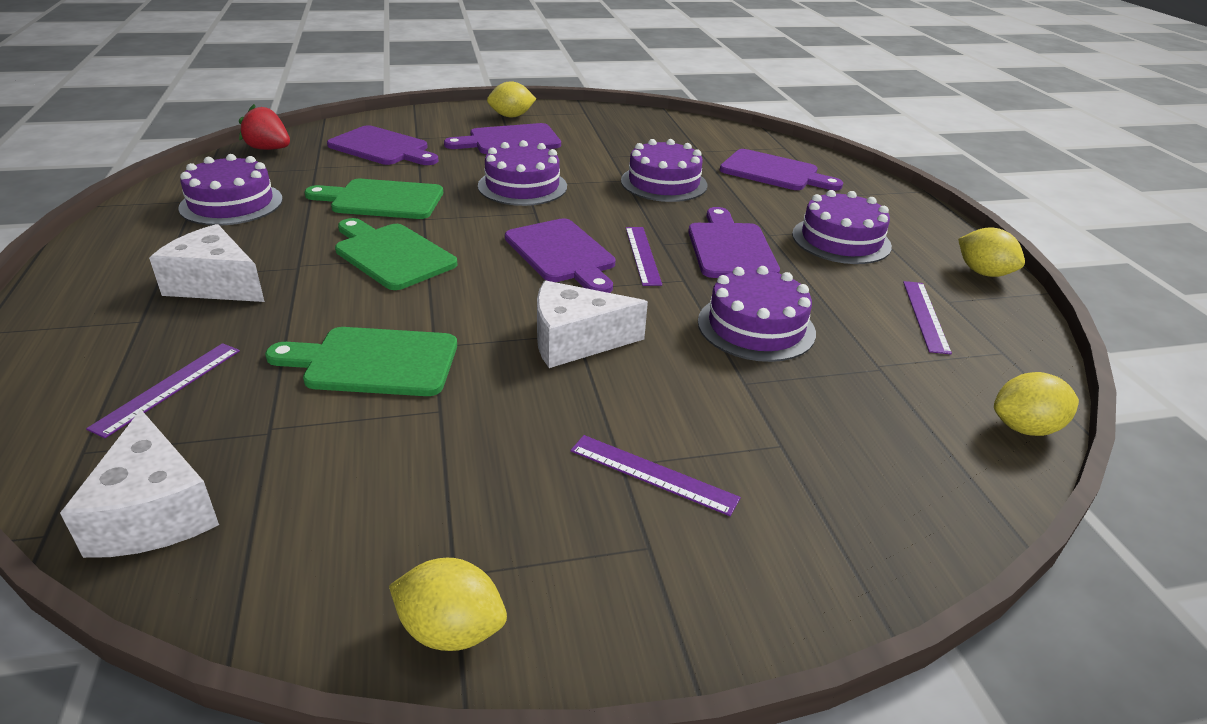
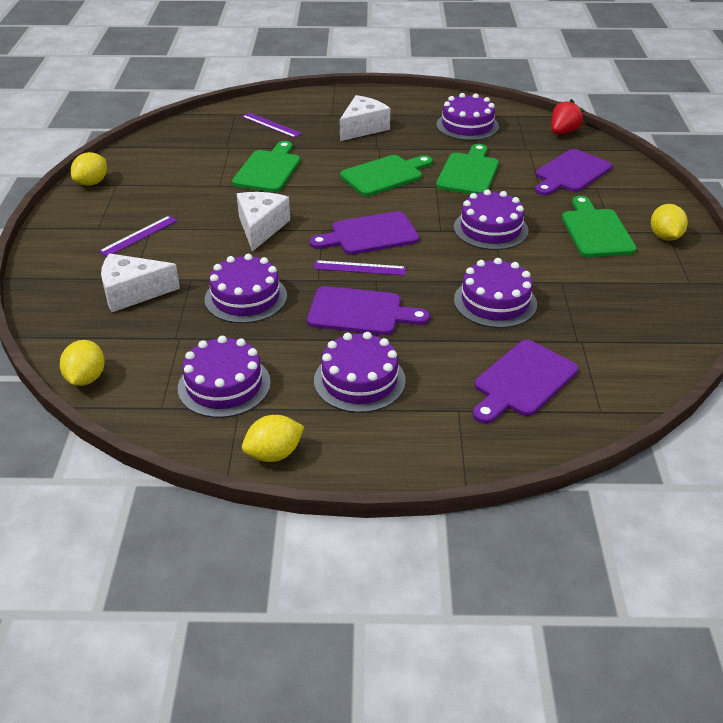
camera: 105 degrees right, 5 degrees up
(154, 512) = (190, 129): white cheese -> white cheese (133, 293)
(510, 140) = (596, 231): purple cutting board -> green cutting board
(925, 316) = (224, 385): purple ruler -> purple cake

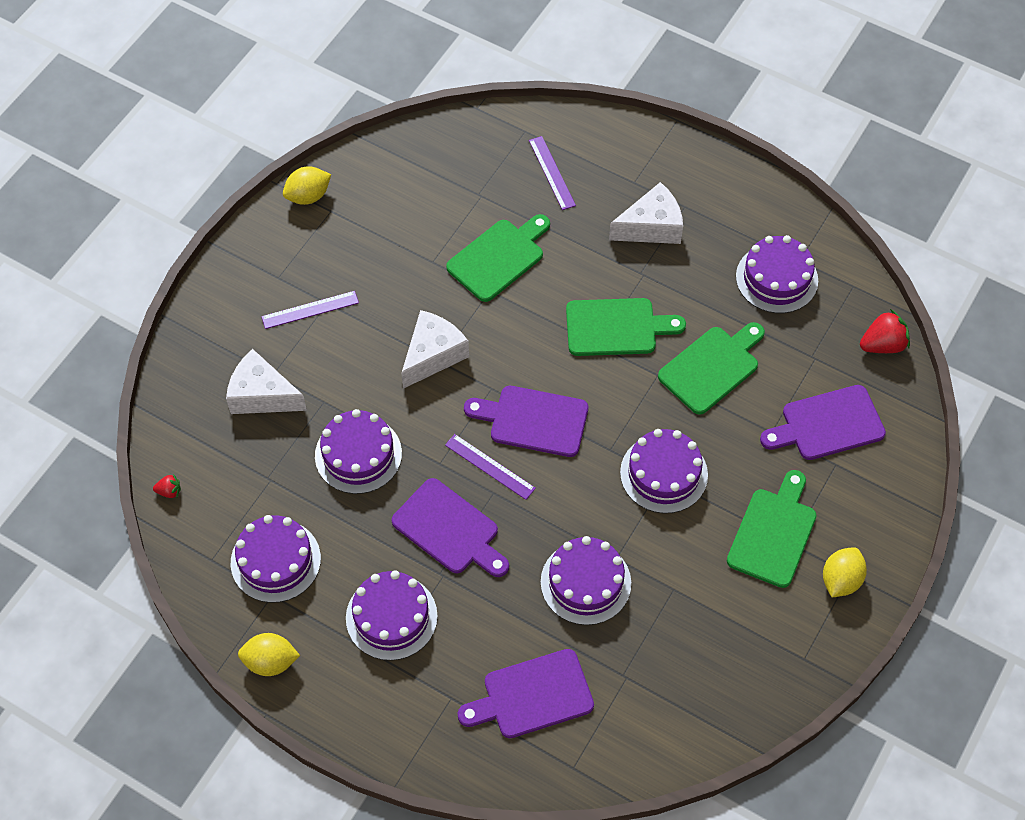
camera: 30 degrees right, 20 degrees up
(86, 378) = (169, 491): yellow lemon -> red strawberry

